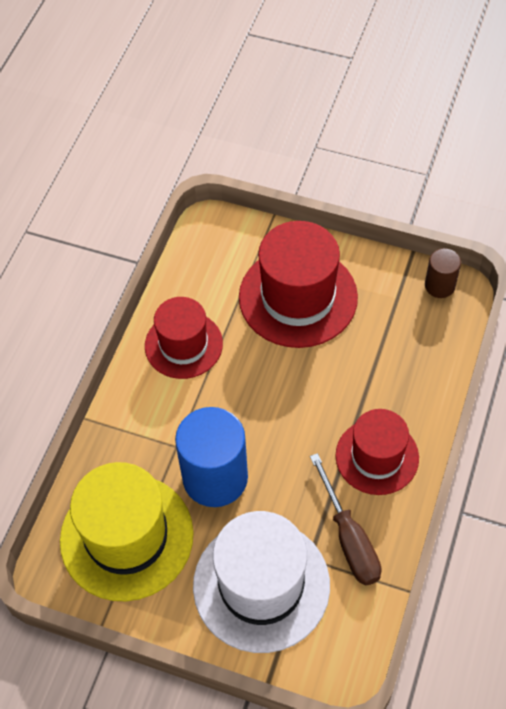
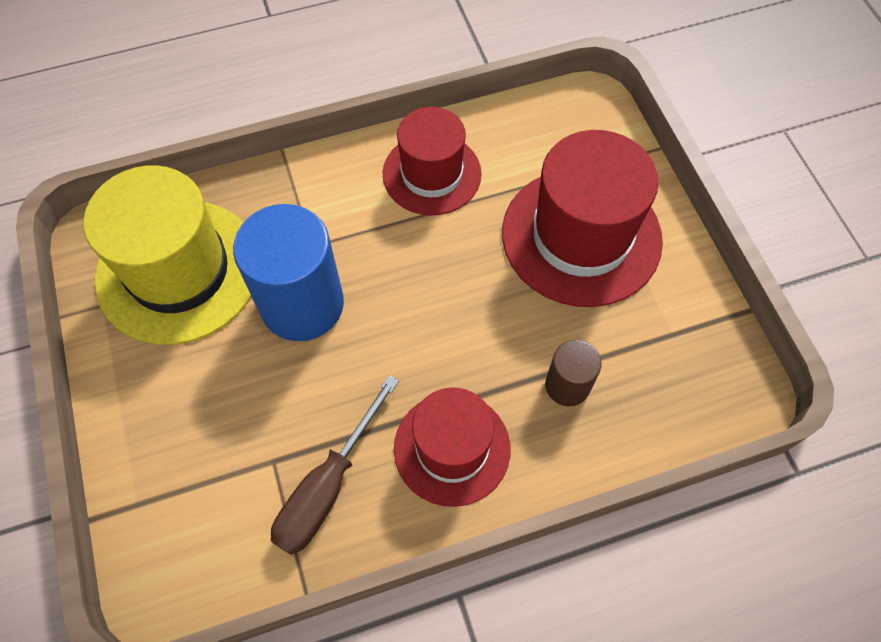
camera: 50 degrees right, 5 degrees up
(261, 585) = (208, 433): white hat -> none
(439, 285) = (732, 368): brown cylinder -> brown cylinder (567, 385)

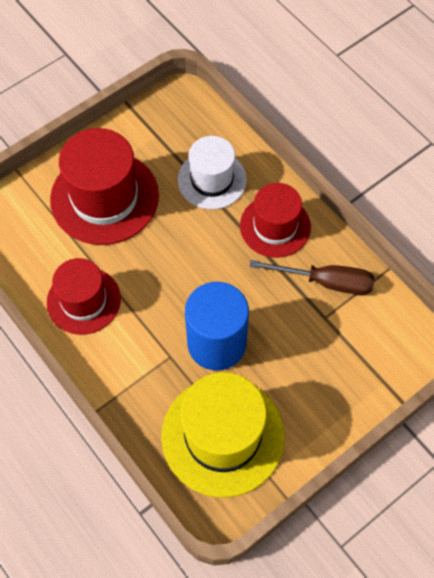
camera: 110 degrees left, 0 degrees up
(567, 385) = (212, 179): brown cylinder -> white hat

